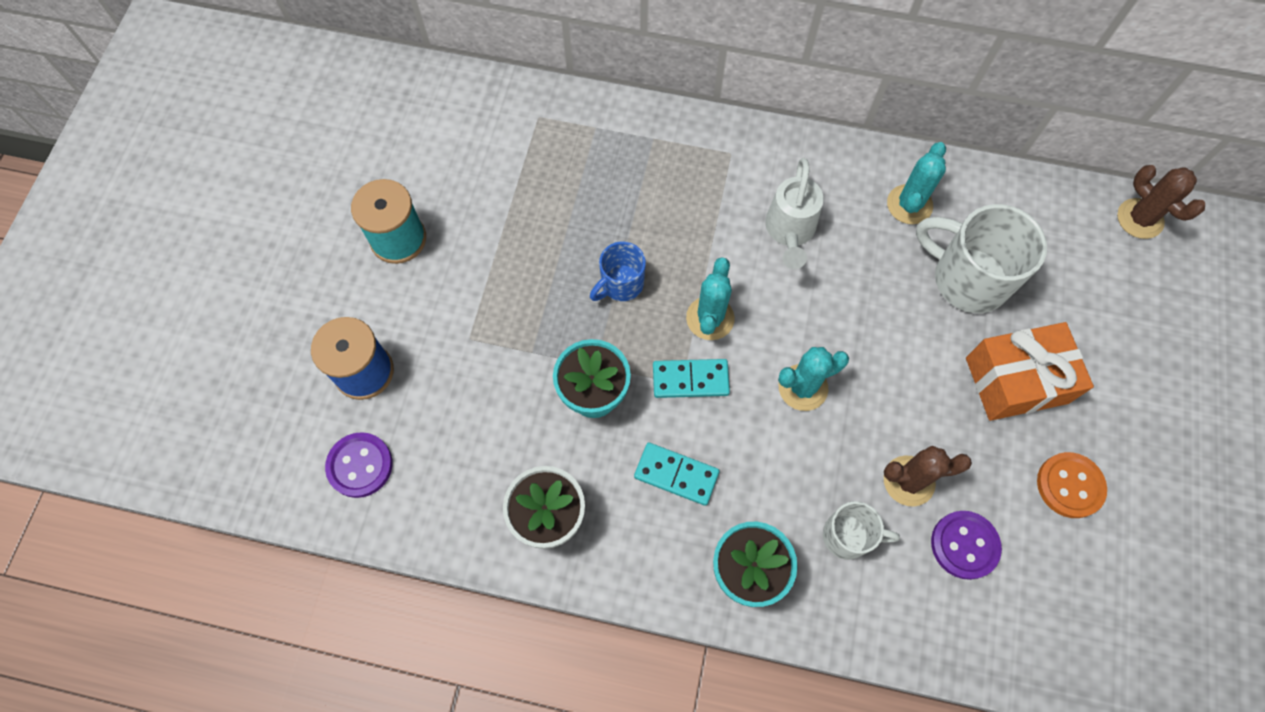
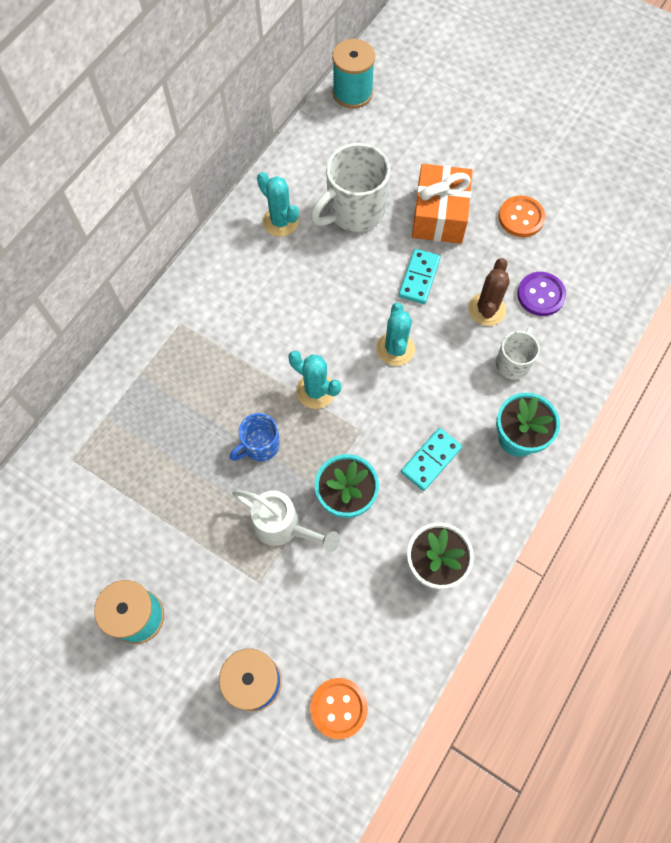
camera: 70 degrees left, 0 degrees up
(360, 465) = (338, 708): purple button -> orange button
(621, 284) = (260, 446): blue mug -> blue mug turned 75 degrees clockwise
(690, 380) = (360, 423): turquoise domino -> turquoise domino (419, 278)
(789, 232) = (268, 309): white watering can -> white watering can (284, 527)
(1140, 219) = (352, 93): brown cactus -> turquoise spool

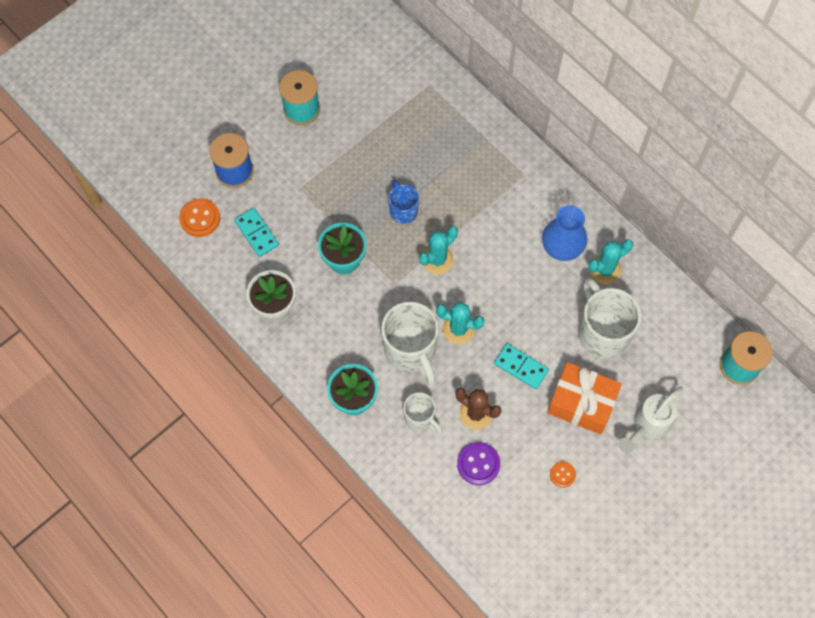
camera: 105 degrees right, 0 degrees up
(264, 267) = (562, 247): none -> blue vase
(284, 527) = (335, 212): white watering can -> white watering can (647, 425)
(431, 460) = (355, 328): turquoise domino -> turquoise domino (257, 233)
(437, 392) = (411, 350): none -> white mug
(521, 217) = (562, 475): orange button -> orange button, size x0.60

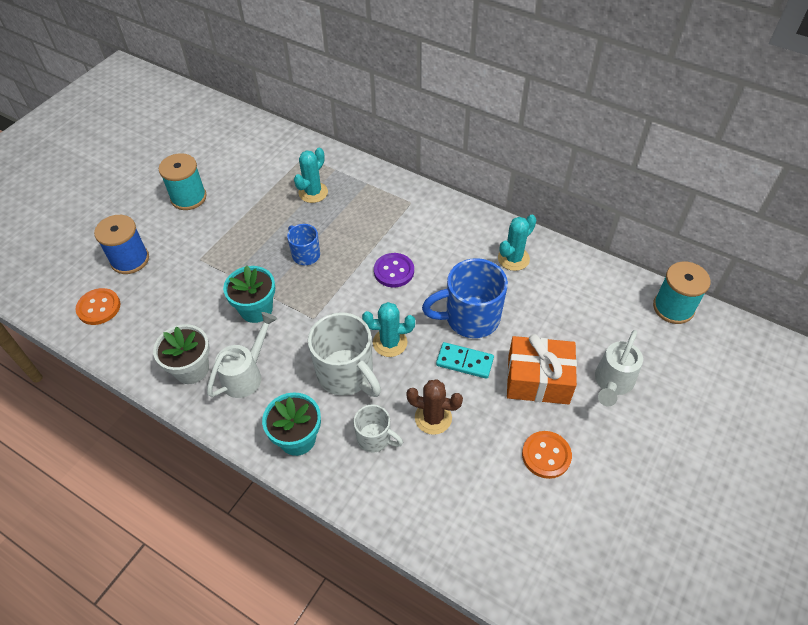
camera: 15 degrees left, 15 degrees down
(257, 233) = (161, 307): turquoise domino -> none
(322, 325) = (247, 374): none -> white watering can
(437, 259) = (350, 287): turquoise cactus -> turquoise cactus (313, 192)
(478, 464) = (452, 469): purple button -> purple button (394, 271)
(541, 324) = (470, 318): none -> blue mug
(562, 247) = (466, 250): blue vase -> none
(562, 475) = (546, 455): orange button -> orange button, size x1.67
(602, 332) = (532, 311): white mug -> none

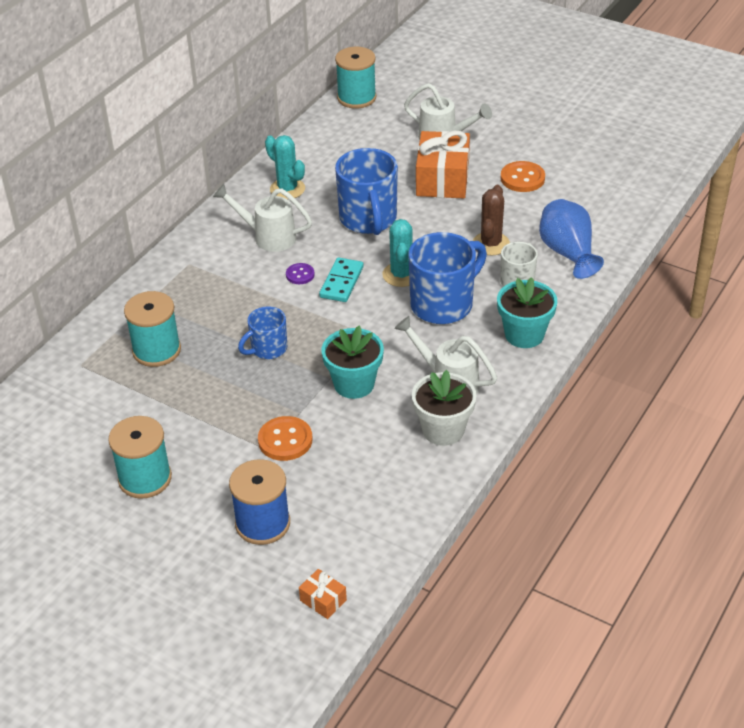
camera: 90 degrees left, 10 degrees down
(52, 294) = (323, 600): none -> orange gift
(99, 307) = (348, 540): orange button -> orange button (285, 440)
(313, 192) = (156, 350): turquoise cactus -> turquoise spool
(346, 374) = (443, 304): white mug -> blue mug
(394, 271) = (300, 275): purple button -> purple button, size x0.60
(416, 489) = (568, 253): none -> blue vase
(445, 248) = (267, 237): none -> white watering can
(464, 362) = (424, 224): turquoise domino -> turquoise domino (341, 282)

